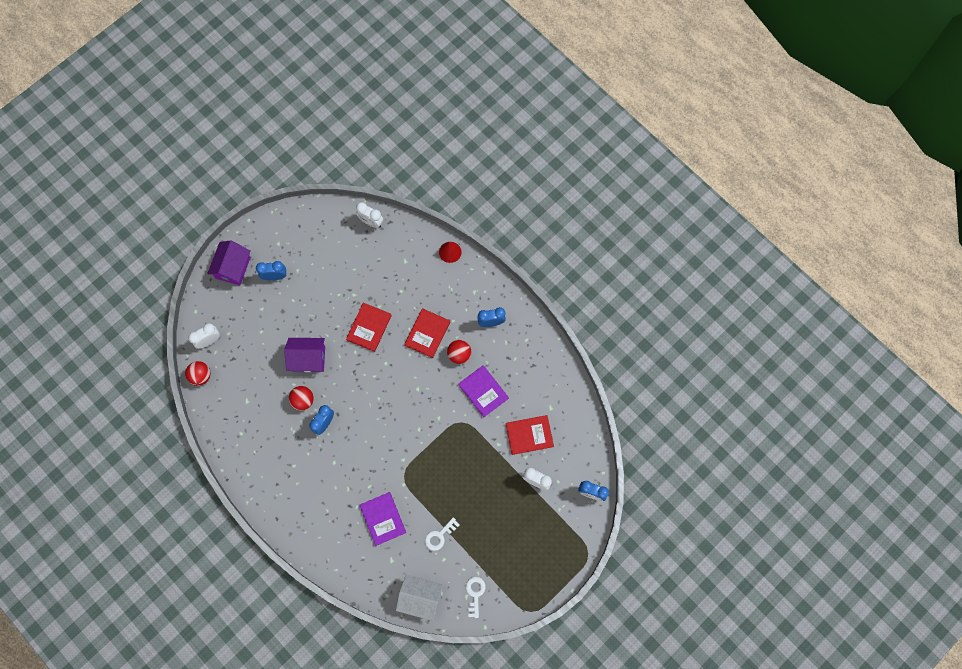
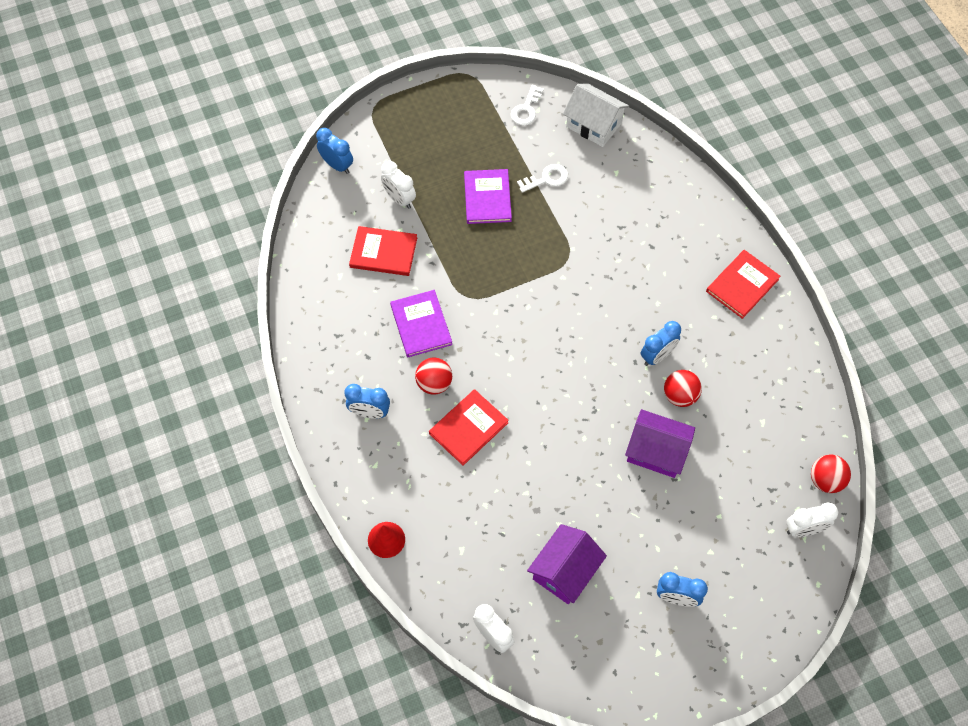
camera: 160 degrees left, 10 degrees down
(233, 268) = (743, 636): purple house -> purple house (565, 571)
(369, 327) = (552, 466): red book -> red book (742, 285)
(383, 519) = (612, 219): purple book -> purple book (487, 198)

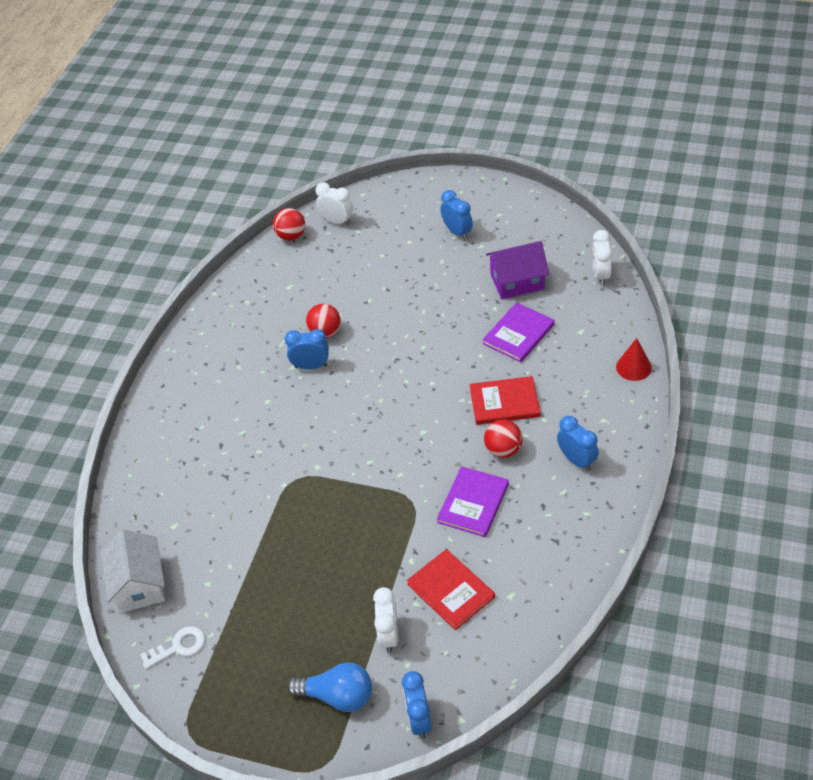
camera: 135 degrees left, 15 degrees down
(399, 146) = (337, 696): none -> blue light bulb
(487, 198) = (307, 579): purple book -> purple book (518, 334)
(546, 179) = (237, 561): white key -> none
(656, 451) = (381, 310): purple house -> none
(742, 285) = (191, 374): red book -> none

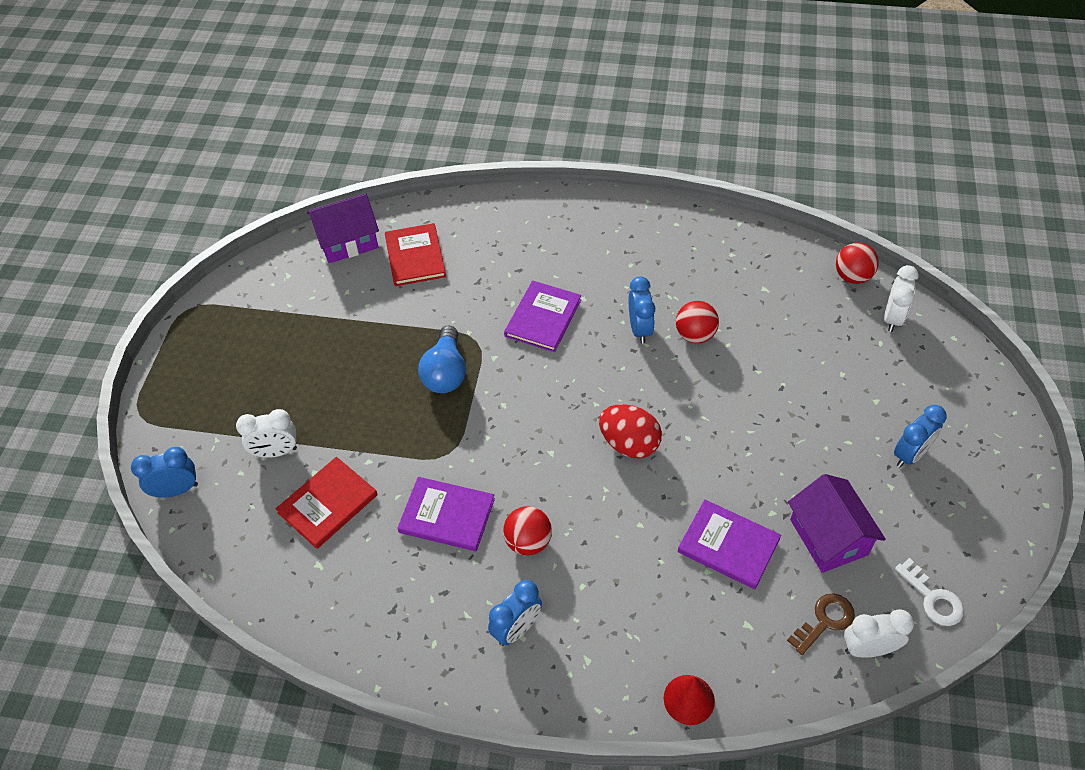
camera: 80 degrees right, 5 degrees up
(139, 584) = (347, 241): white house -> purple house
(178, 647) = (277, 283): white key -> white key (932, 598)
(282, 430) = (543, 318): none -> purple book
(337, 696) = (211, 417): blue light bulb -> blue light bulb (445, 372)
(423, 382) = (629, 444): none -> red egg
(504, 402) = (605, 537): red book -> red book (415, 256)
(580, 293) = (824, 621): none -> brown key

